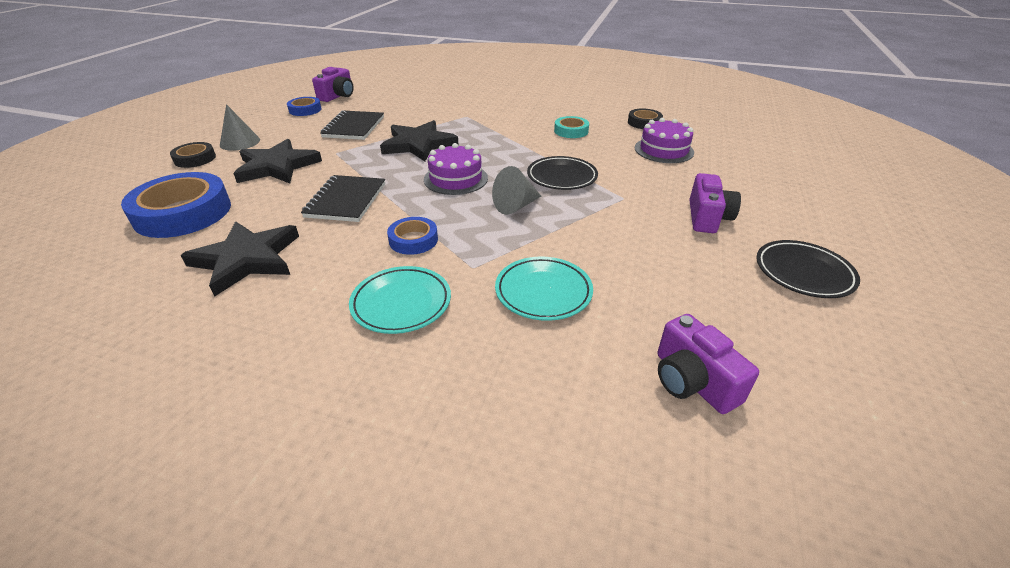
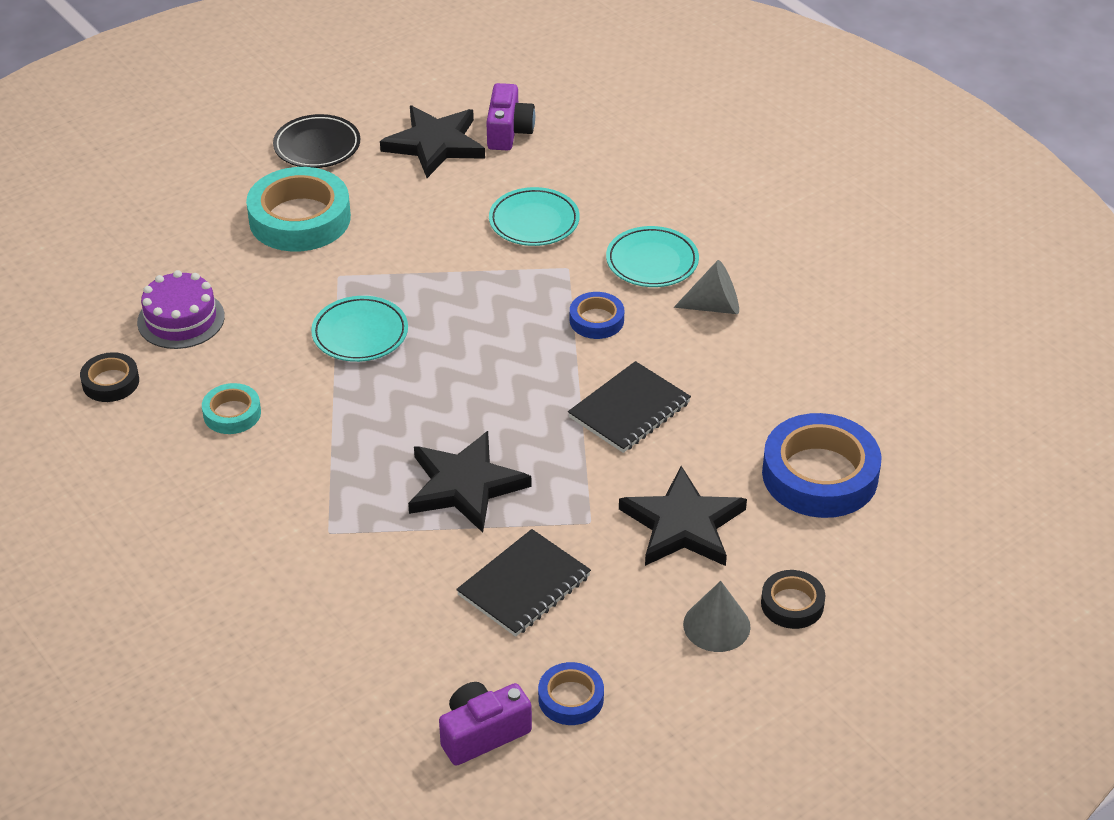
camera: 145 degrees left, 5 degrees up
(247, 259) = (764, 368): black star -> black star (435, 144)
(455, 179) = (480, 389): purple cake -> none
(515, 206) = (458, 316): grey cone -> grey cone (714, 306)
(562, 177) = (360, 334): black plate -> turquoise plate
(707, 218) = (300, 218): purple camera -> turquoise tape

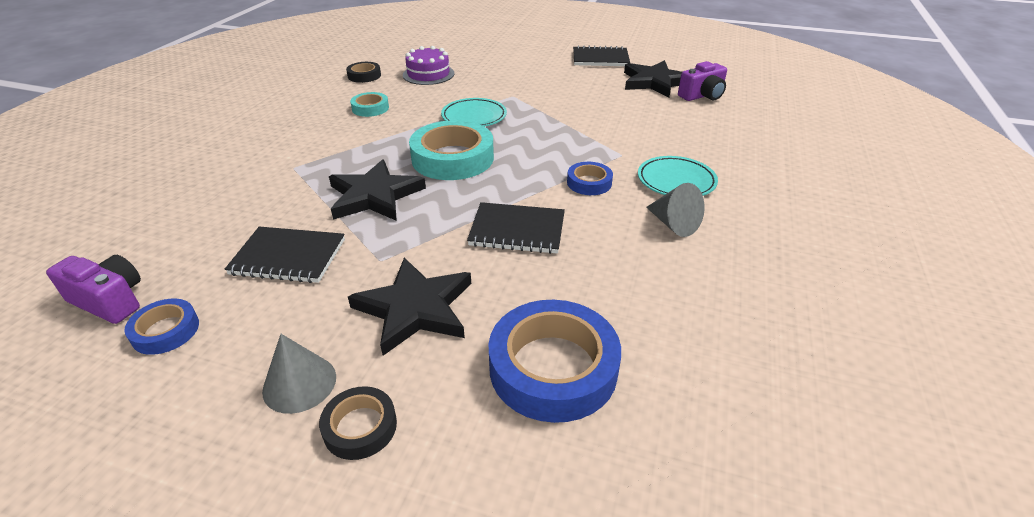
camera: 55 degrees right, 5 degrees down
(300, 218) = (541, 73): turquoise tape -> turquoise tape (452, 158)
(317, 146) = (600, 59): black plate -> black notebook
(534, 222) = (643, 129): turquoise plate -> none

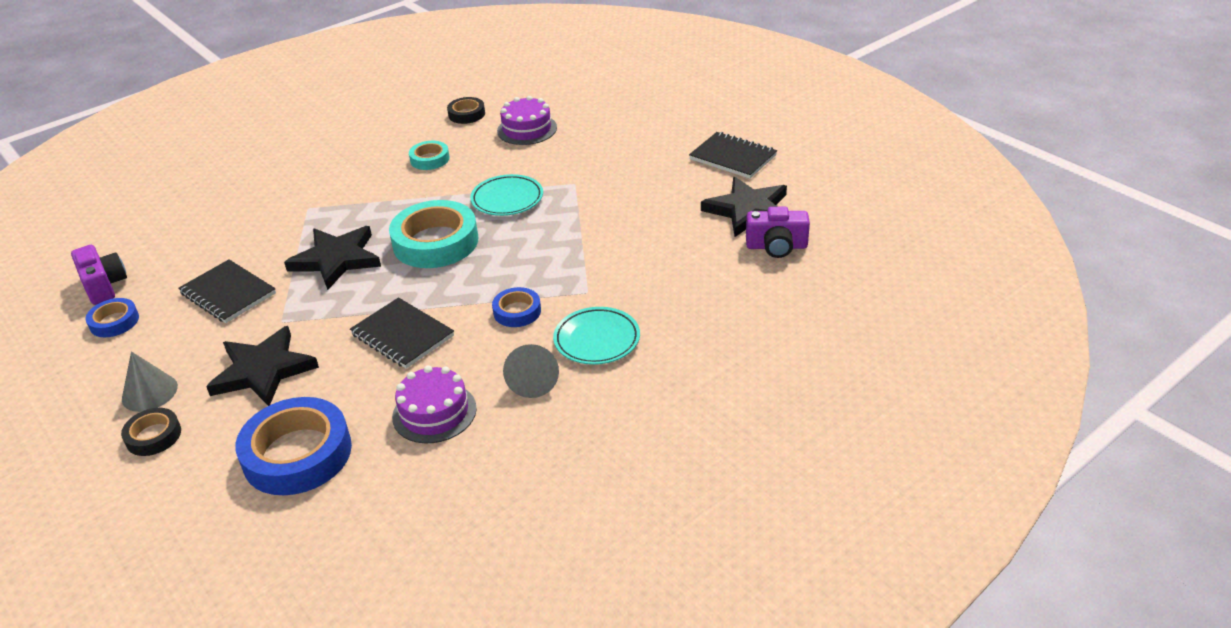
camera: 35 degrees right, 0 degrees up
(630, 277) = (434, 412): none -> purple cake

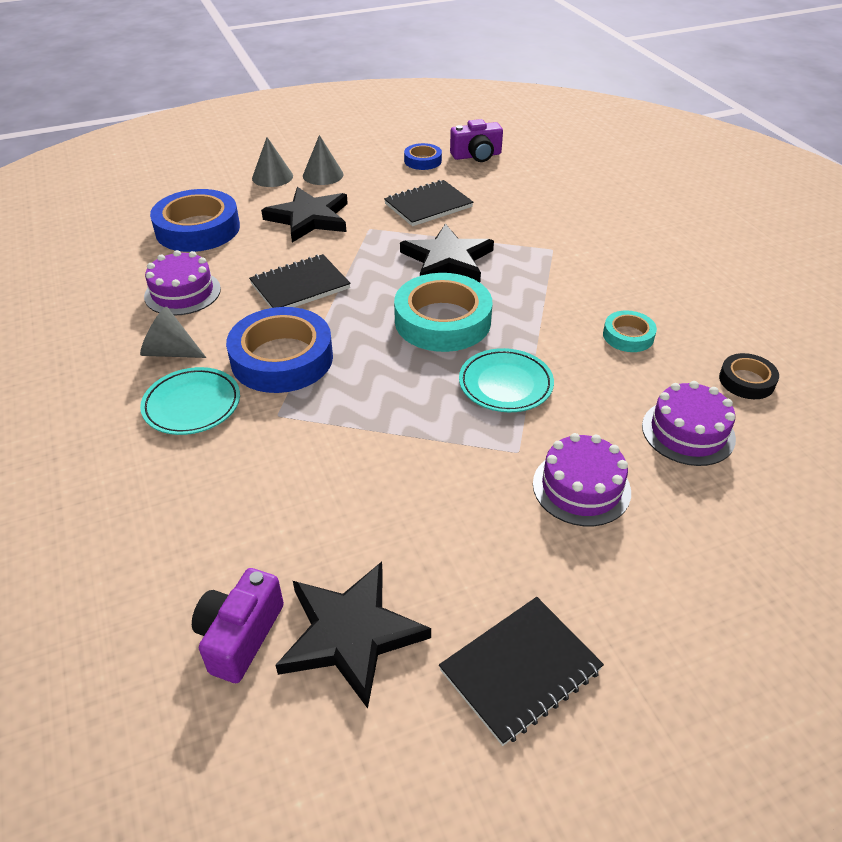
camera: 105 degrees right, 5 degrees up
(153, 436) = (272, 177): black tape -> grey cone
(517, 311) = (282, 358): blue tape -> blue tape, size x1.96
(595, 157) = (581, 487): none -> purple cake

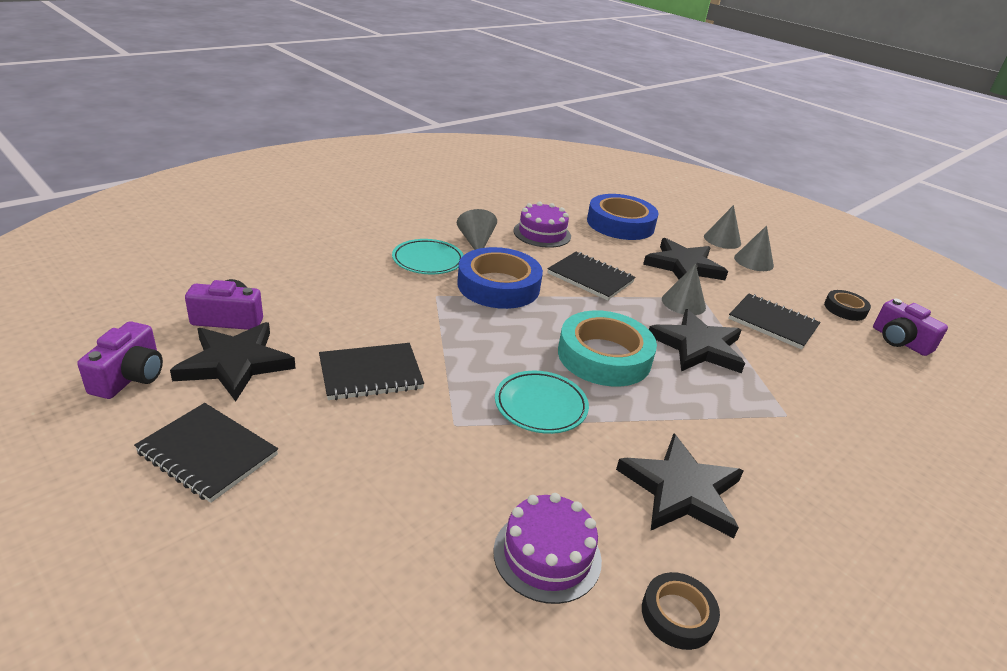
camera: 65 degrees right, 10 degrees down
(341, 762) = (130, 377): none -> purple camera
(374, 242) = (683, 303): none -> grey cone
(416, 502) = (370, 374): none -> black notebook
(423, 161) = (845, 309): blue tape -> black tape
(581, 487) = (425, 472): purple cake -> none
(628, 336) = (681, 491): turquoise tape -> black star

